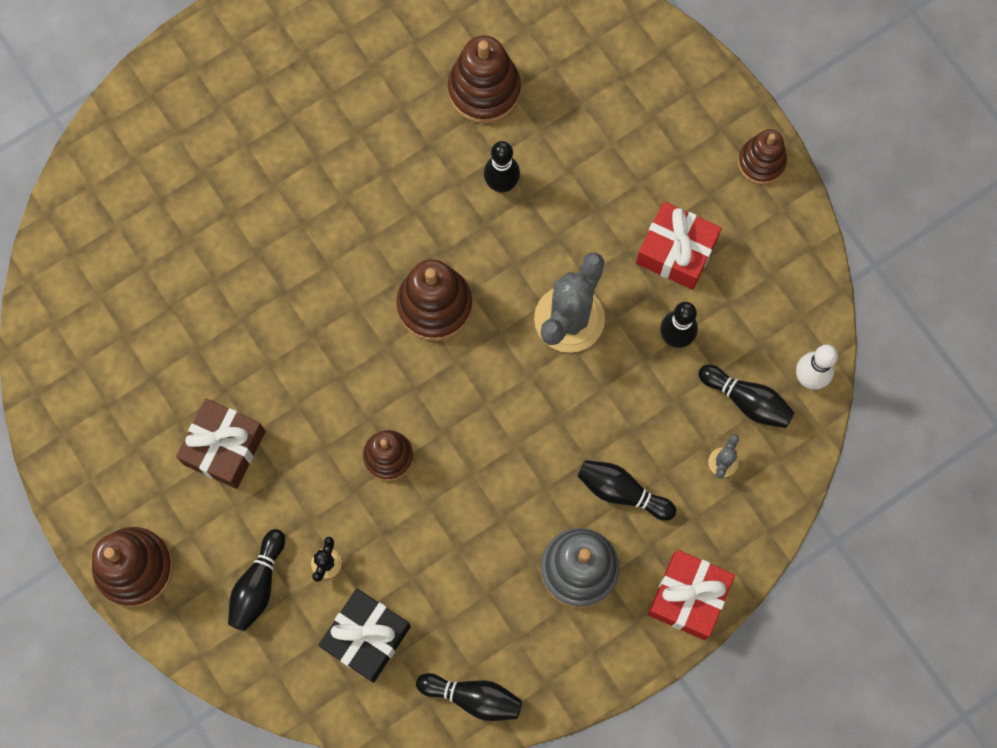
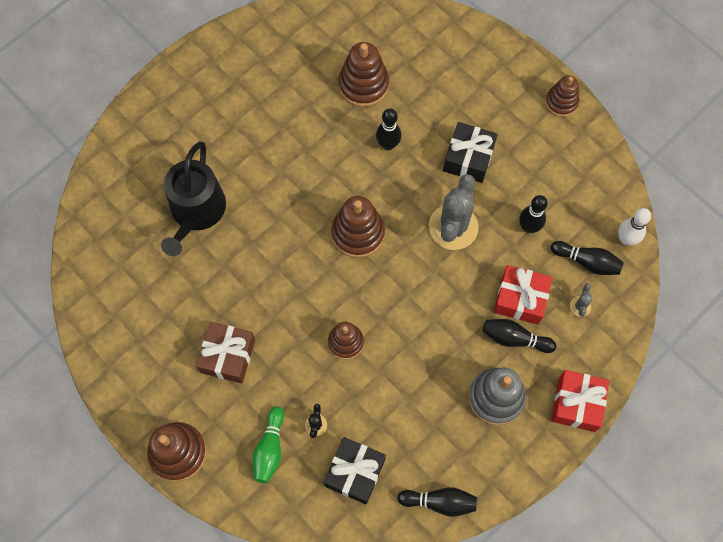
camera: 10 degrees left, 5 degrees down
(216, 237) = (196, 212): none -> black watering can
(258, 585) = (270, 449): black bowling pin -> green bowling pin
(611, 223) = (468, 158): none -> black gift
(676, 251) = (517, 170): red gift -> red gift (520, 299)

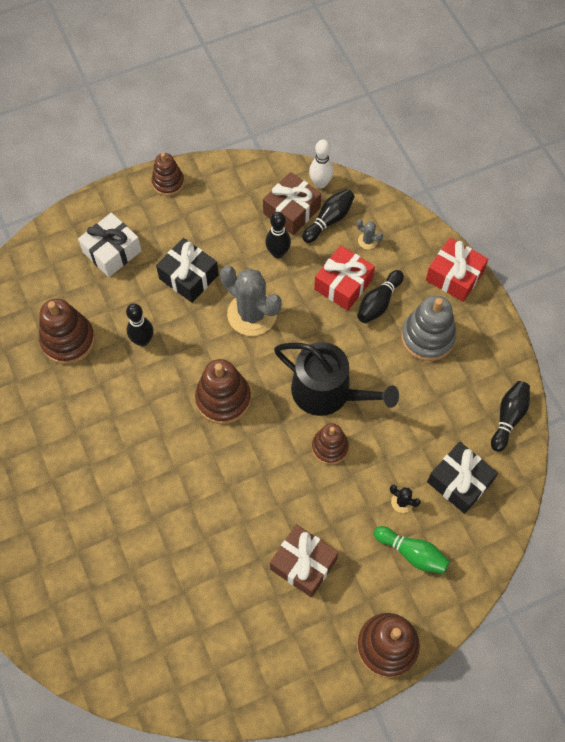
camera: 70 degrees left, 5 degrees down
(196, 212) = (134, 547): black watering can -> black watering can (328, 392)
(466, 84) = (112, 251): none -> white gift
(582, 223) = (291, 211): none -> brown gift

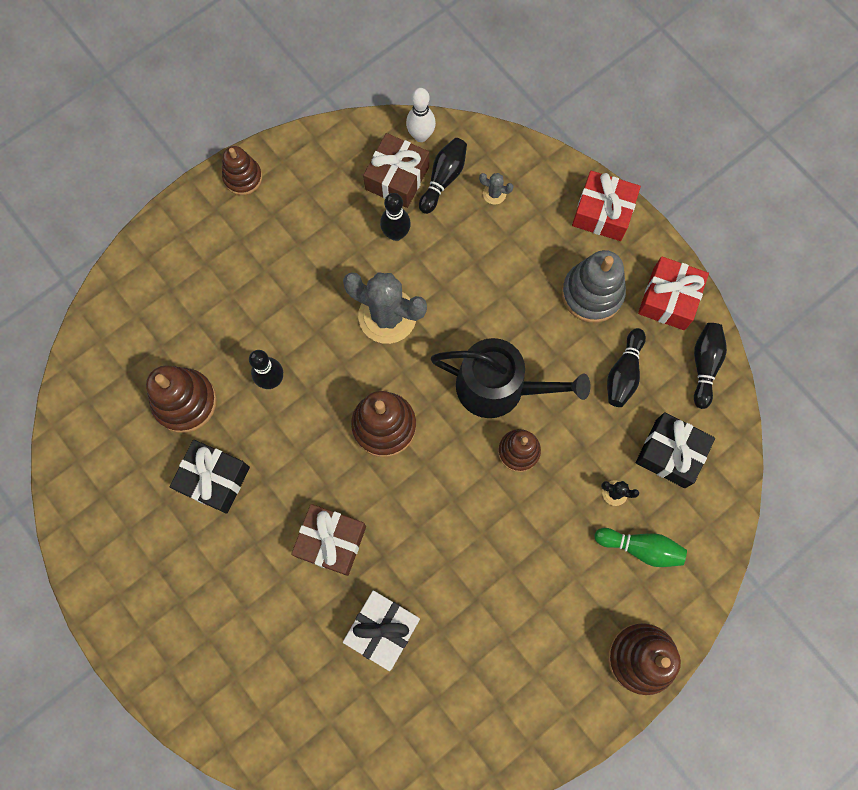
camera: 15 degrees left, 10 degrees up
(112, 251) = (202, 280): white gift -> white gift (383, 630)
(189, 277) = (301, 289): black gift -> black gift (214, 479)
(303, 564) = (527, 592): brown gift -> brown gift (331, 541)
(343, 284) = (481, 254): red gift -> red gift (668, 299)
(378, 302) = (526, 266): black bowling pin -> black bowling pin (623, 373)

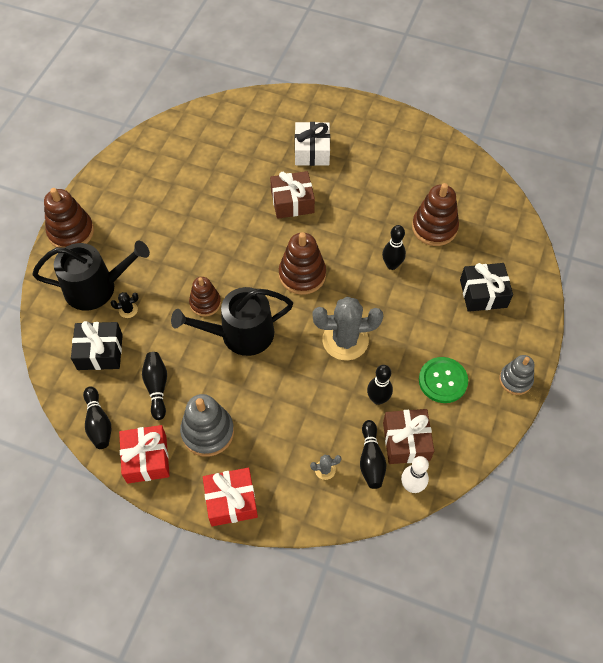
camera: 150 degrees right, 15 degrees down
(214, 479) = (384, 199): black gift -> black gift (483, 293)
(243, 177) = (515, 380): brown stacking toy -> grey stacking toy
(316, 216) = (443, 381): none -> green button
(383, 630) = (234, 176): white gift -> white gift (312, 151)
(640, 548) = (96, 287): green bowling pin -> black watering can

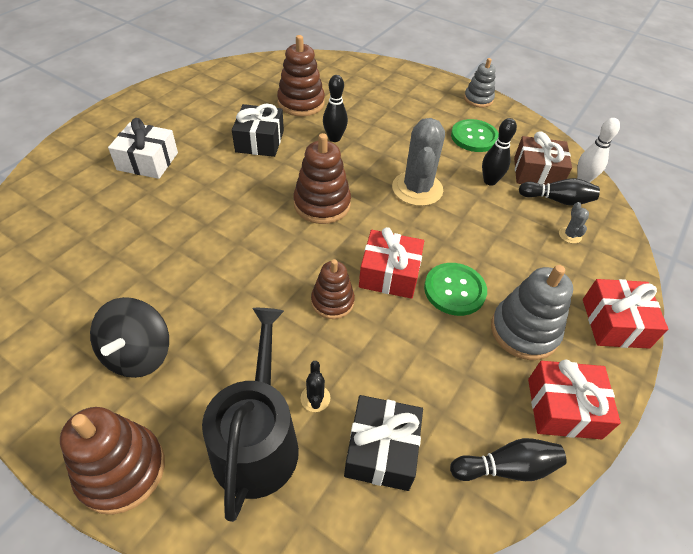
camera: 80 degrees left, 10 degrees down
(141, 212) = (138, 354): none -> black spinning top
(157, 387) = (454, 379): black bowling pin -> none
(236, 381) = (454, 290): none -> green button
(240, 334) = (389, 274): black watering can -> red gift
(292, 202) = (213, 192): brown gift -> none
(483, 293) = (386, 94): black gift -> black gift (260, 141)

